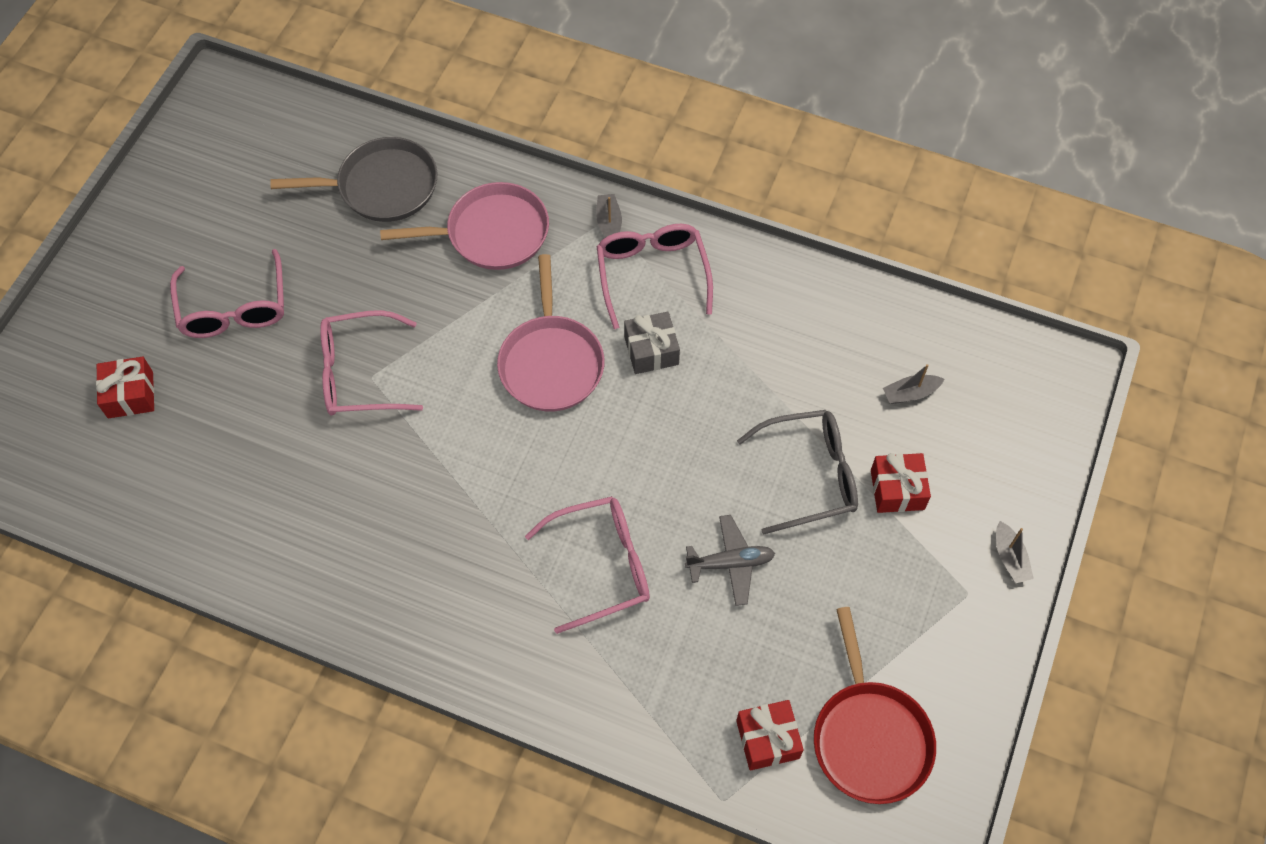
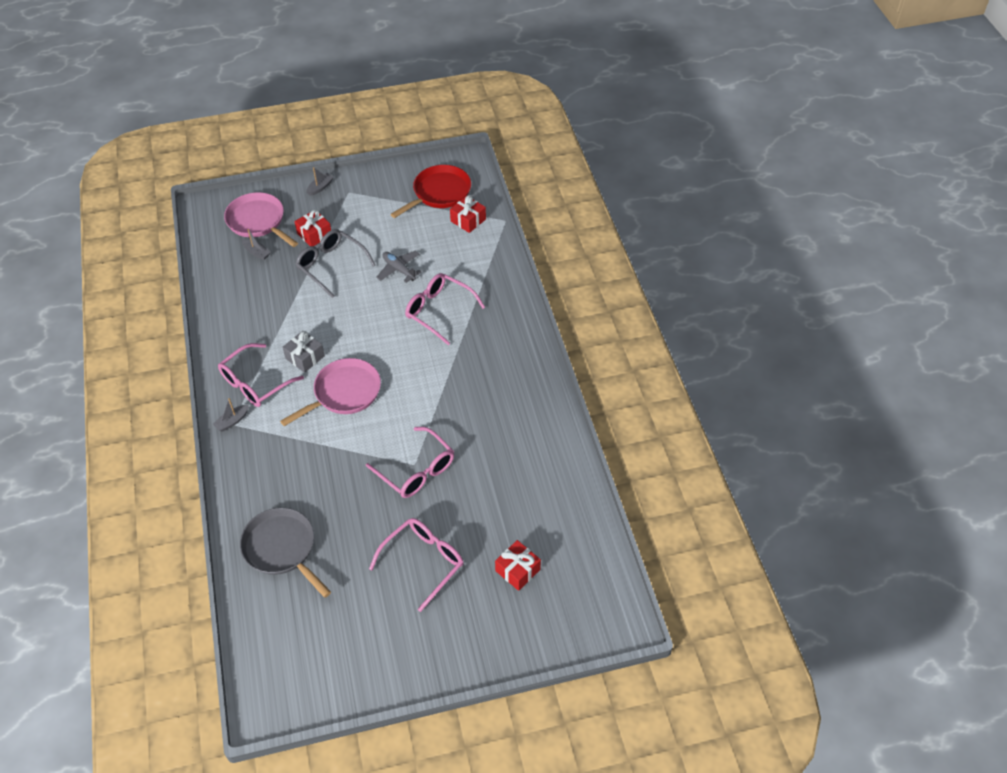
camera: 125 degrees left, 10 degrees down
(491, 233) = (278, 471): pink pan -> pink pan (258, 221)

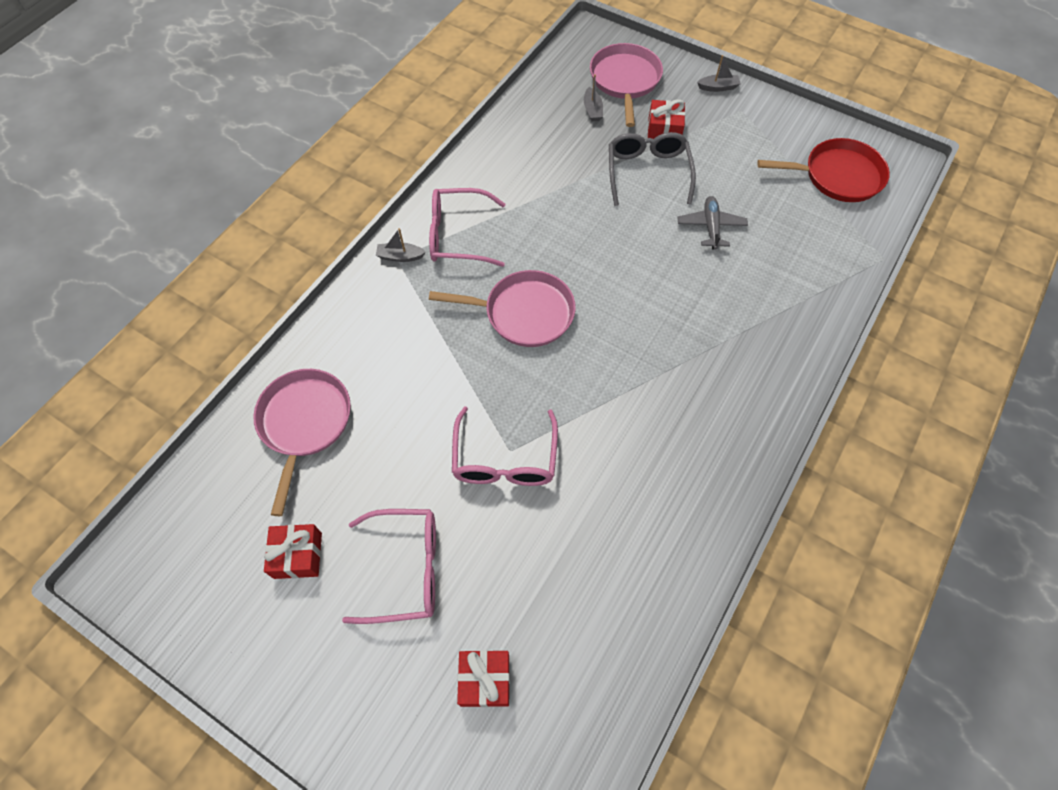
camera: 45 degrees right, 10 degrees up
(282, 549) = (304, 423): grey pan -> pink pan
(305, 357) = (527, 246): grey gift -> none
(438, 311) = (707, 303): pink glasses -> none
(468, 220) = (840, 228): red gift -> red gift (298, 555)

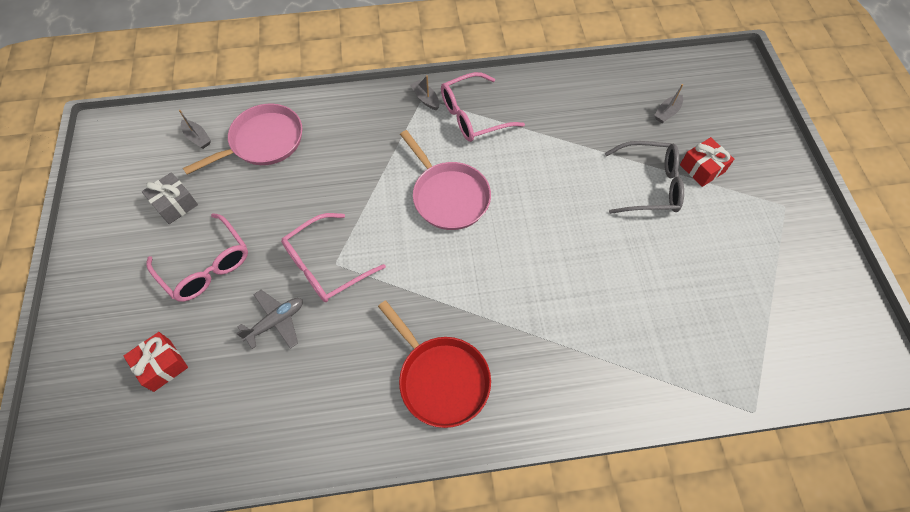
camera: 50 degrees right, 0 degrees up
(298, 555) = (175, 204): red gift -> grey gift
(457, 235) = (473, 116): pink glasses -> pink glasses turned 75 degrees counterclockwise
(625, 81) = (719, 112): pink pan -> none
(647, 172) = (649, 185): grey glasses -> grey glasses turned 45 degrees clockwise
(711, 227) = (645, 260): grey plane -> grey plane (276, 322)
(718, 87) = (789, 174): grey boat -> grey boat (197, 138)
(837, 176) = (802, 320): red pan -> red pan (441, 379)

